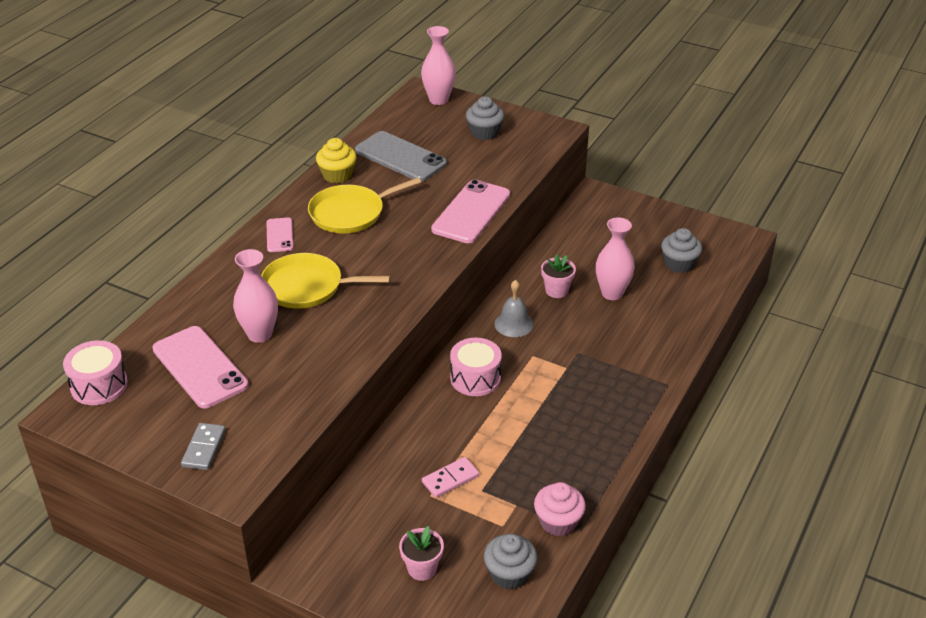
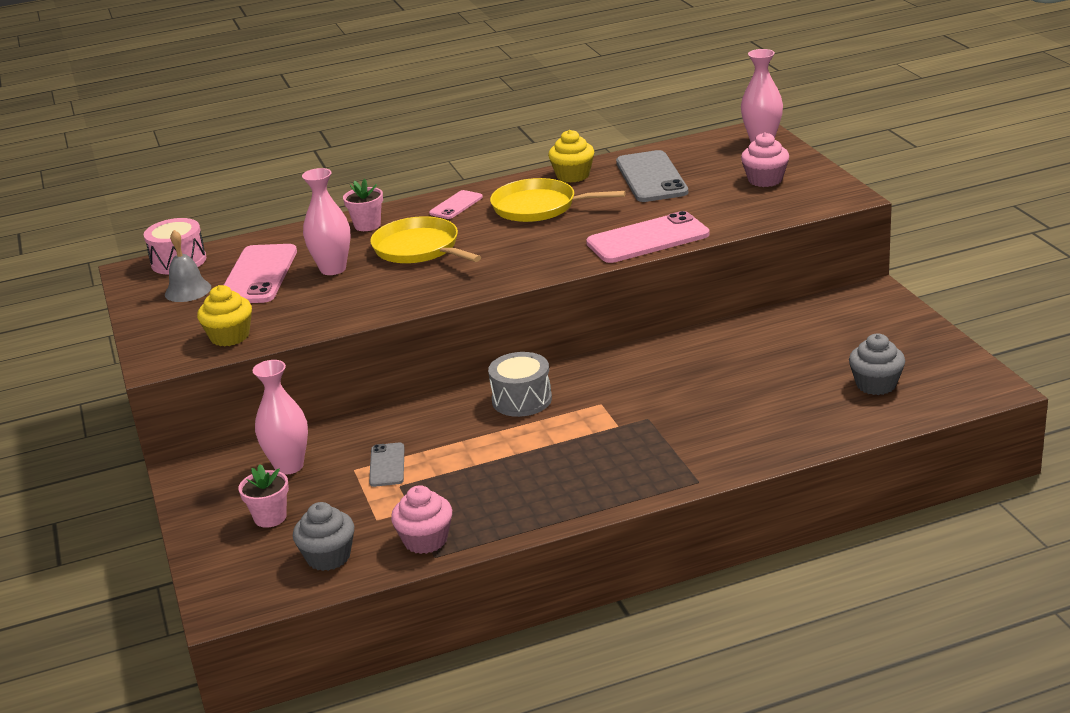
camera: 45 degrees right, 10 degrees down
(204, 448) = (180, 328): grey domino -> none
(262, 435) = (230, 336): none -> yellow cupcake
(450, 479) = (387, 465): pink domino -> grey phone
(475, 378) = (522, 400): pink drum -> grey drum
(484, 133) = (765, 180): grey cupcake -> pink cupcake
(514, 324) = (621, 371): grey bell -> grey bell (188, 290)
(556, 290) = (705, 360): pink flower pot -> pink flower pot (367, 225)
(612, 293) = (760, 383): pink vase -> pink vase (289, 466)

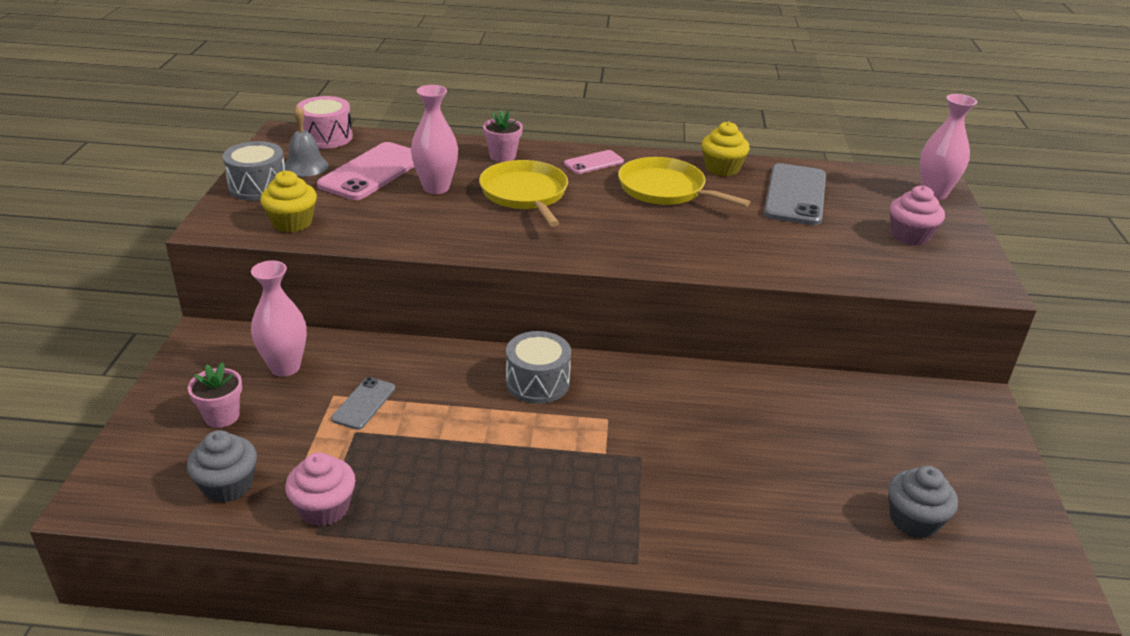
camera: 20 degrees right, 5 degrees up
(162, 320) = (258, 187): none -> grey drum
(647, 239) = (743, 260): pink phone -> none

